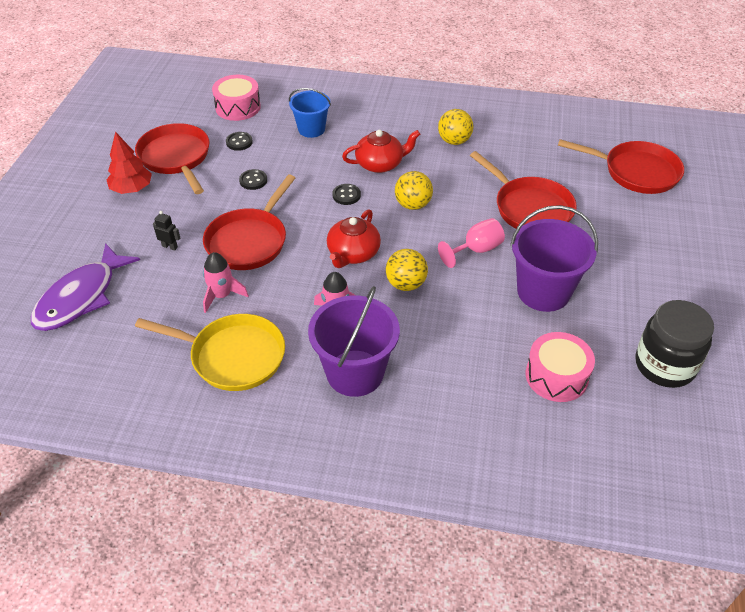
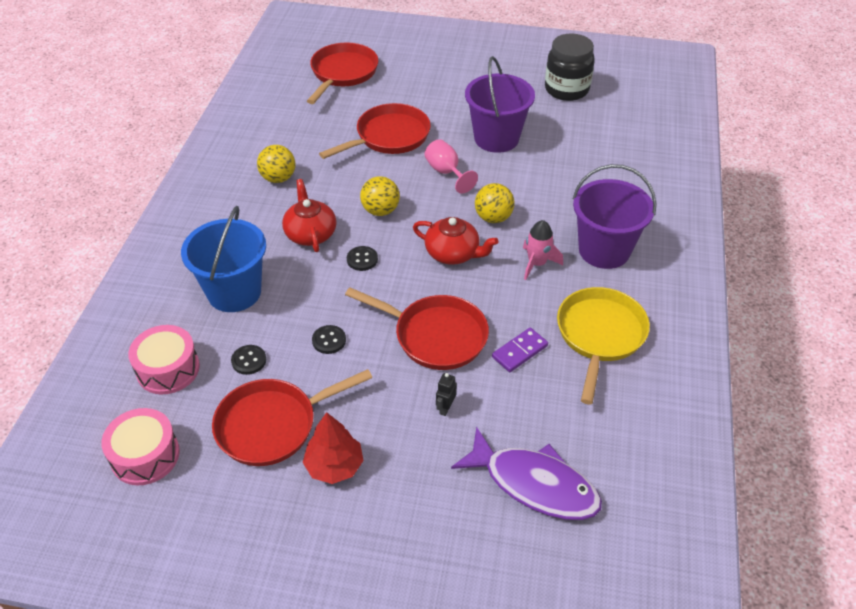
camera: 90 degrees left, 0 degrees up
(222, 295) = (520, 351): pink rocket -> purple domino
(311, 129) = (234, 292): blue bucket -> blue bucket, size x1.60
(556, 376) = (586, 140): pink drum -> pink drum (145, 455)

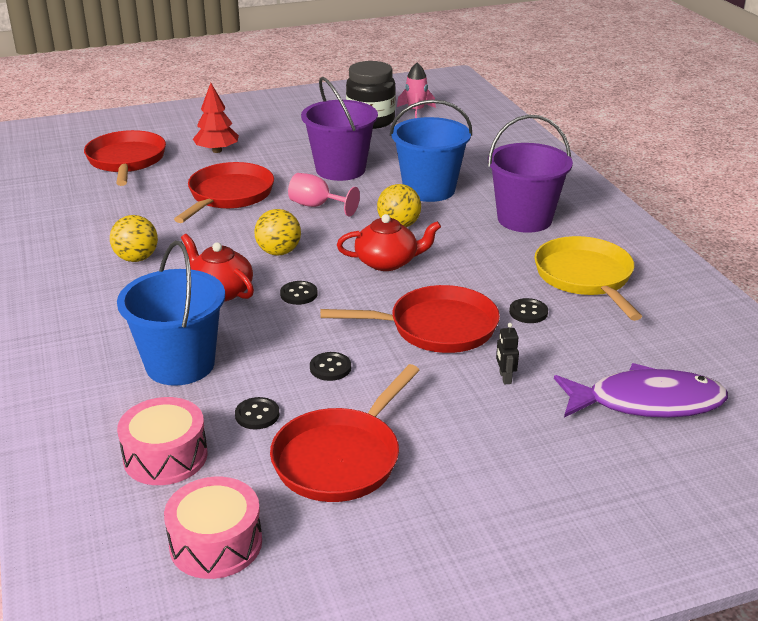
camera: 30 degrees left, 15 degrees down
(334, 466) = (443, 465): red tree -> red tree (217, 150)
(520, 351) = (528, 312): purple domino -> black button
(537, 263) = (475, 246): pink rocket -> pink rocket (416, 111)
(550, 187) = (429, 190): none -> blue bucket

